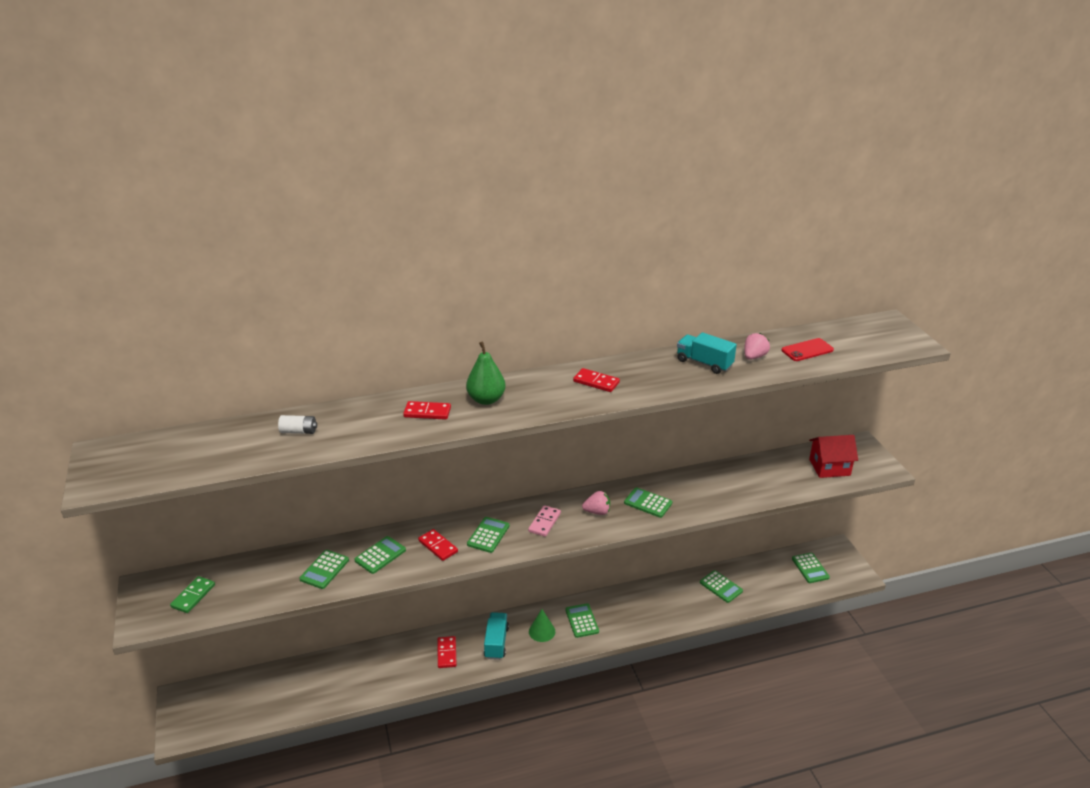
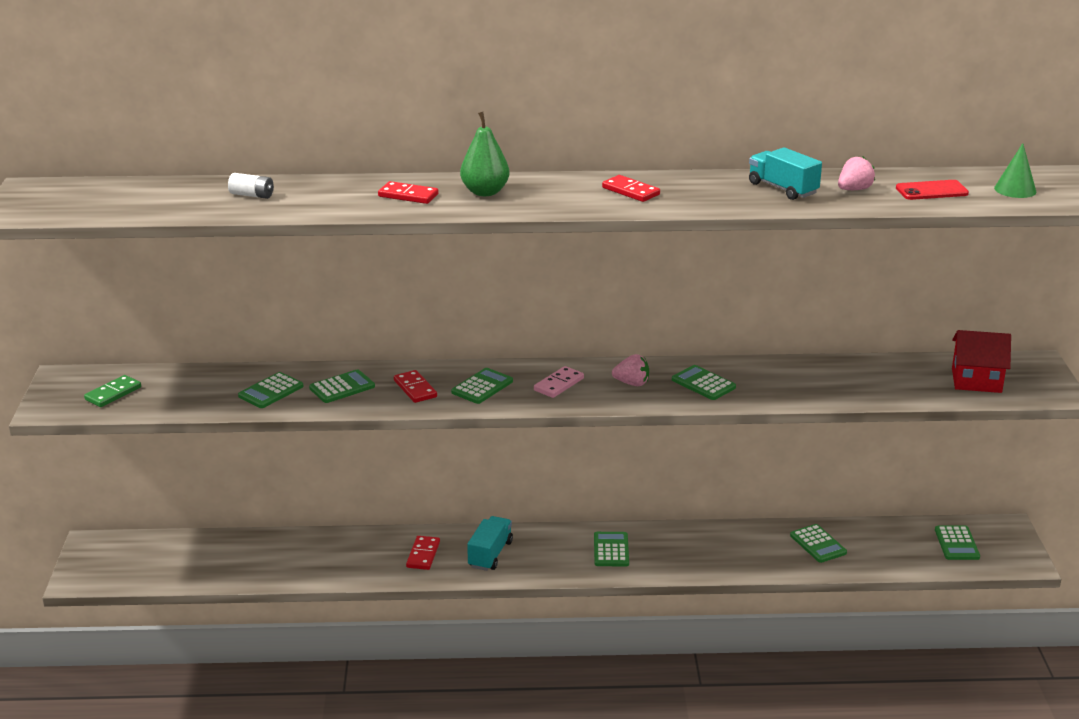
camera: 15 degrees right, 5 degrees down
(542, 631) = (553, 552): green cone -> green cone (1015, 189)

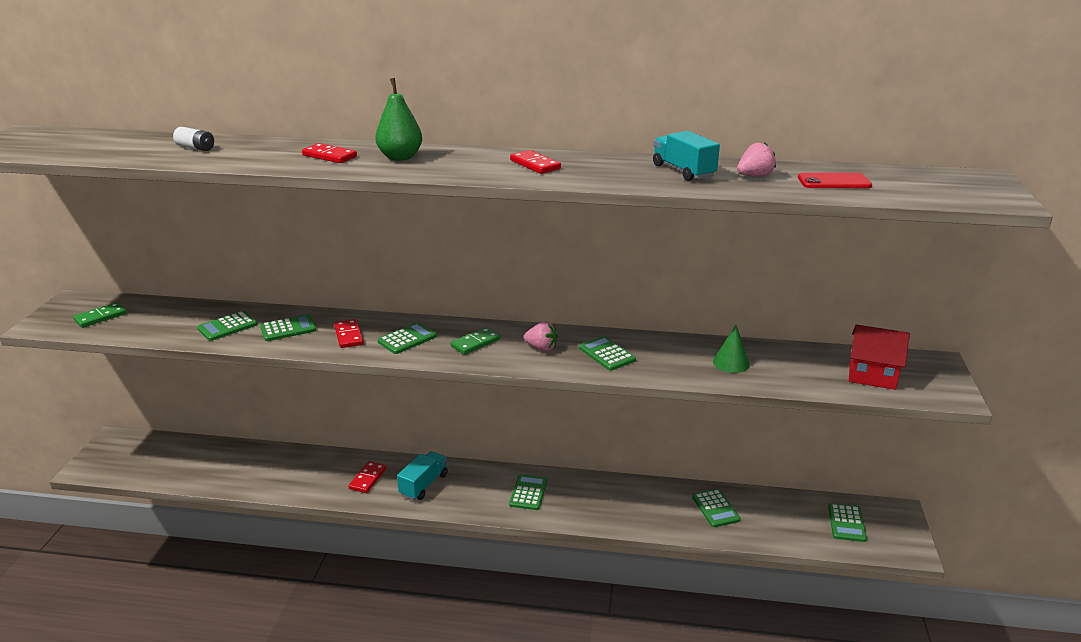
camera: 10 degrees right, 0 degrees up
(559, 384) = (475, 343): pink domino -> green domino
(1015, 189) = (922, 186): green cone -> green cone (731, 363)

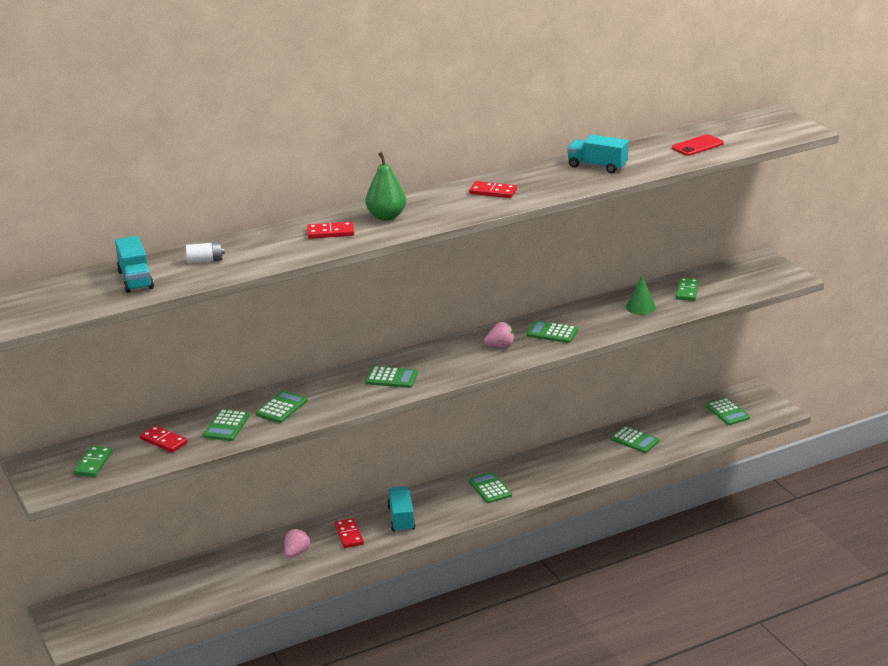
camera: 35 degrees left, 0 degrees up
(120, 146) = (135, 279): none -> turquoise truck
(349, 335) = (341, 393): red domino -> red domino (164, 441)
(407, 339) = (391, 378): green calculator -> green calculator turned 90 degrees clockwise
(475, 343) = (448, 361): green domino -> green domino (687, 291)
(754, 176) = (646, 156): pink strawberry -> pink strawberry (296, 553)
(872, 375) = (734, 282): red house -> none

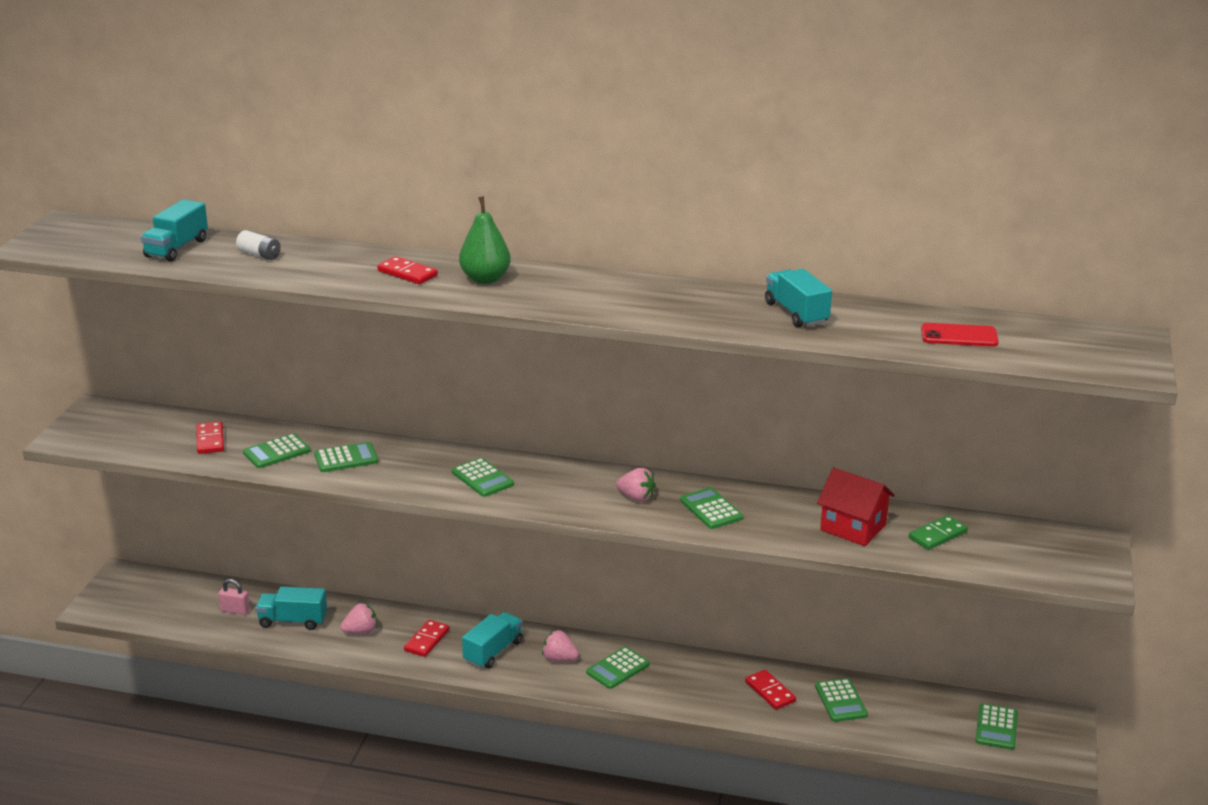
camera: 40 degrees right, 0 degrees up
(93, 463) = (131, 432): green domino -> none
(186, 587) = (235, 610): none -> pink padlock
(239, 571) = (293, 621): none -> turquoise truck
(448, 501) = (559, 659): none -> pink strawberry
(490, 488) = (617, 668): green calculator -> green calculator turned 150 degrees counterclockwise
(493, 192) = (633, 296): red domino -> red domino (770, 692)
(640, 307) = (853, 527): green cone -> red house

